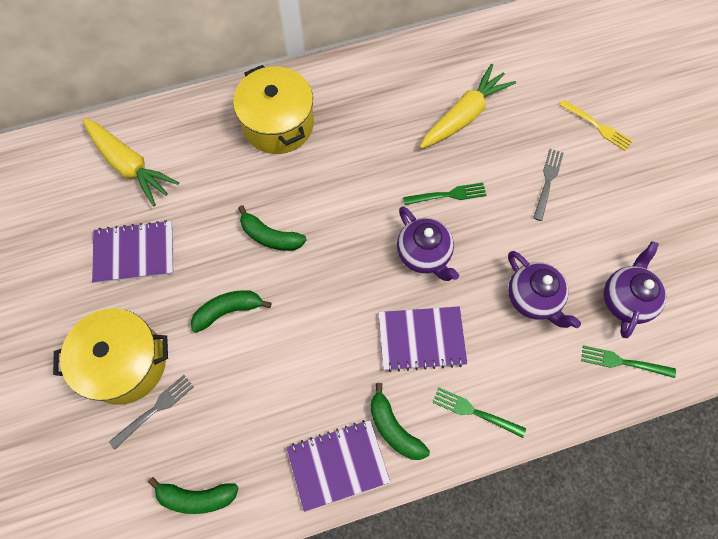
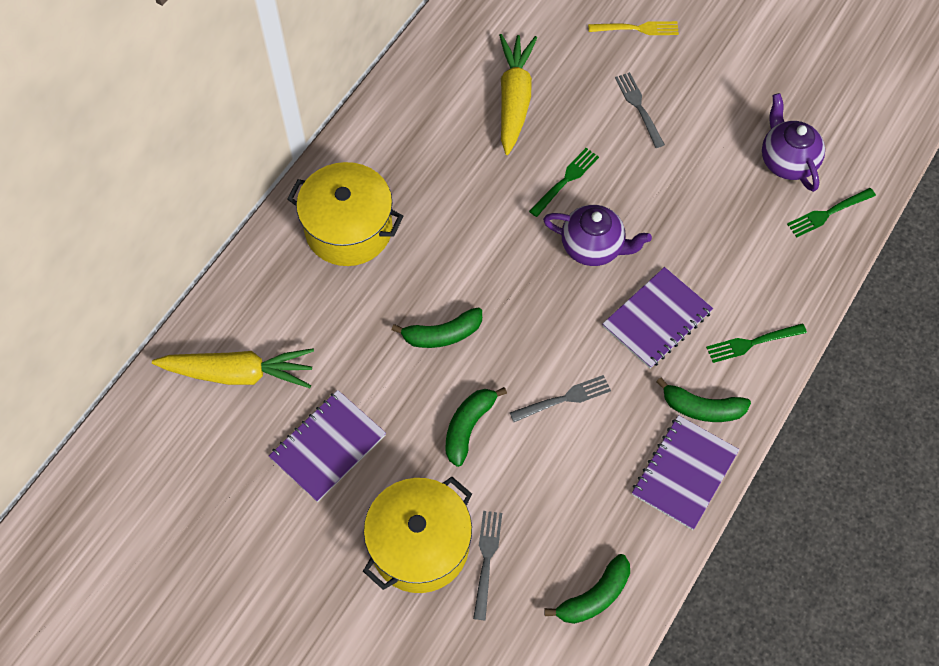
camera: 40 degrees left, 5 degrees down
(306, 343) = (564, 399): none -> grey fork
(533, 298) = (715, 215): purple teapot -> none

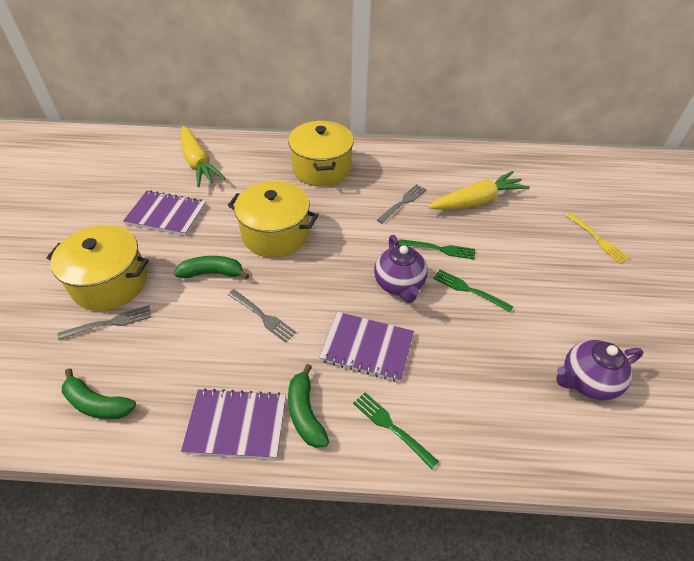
camera: 60 degrees right, 15 degrees down
(442, 334) = (275, 234): green banana -> yellow pot
(639, 107) = (536, 265): grey fork -> grey fork (403, 203)
(786, 161) = (587, 381): purple teapot -> purple teapot turned 150 degrees counterclockwise
(828, 213) = (568, 437): green fork -> green fork (469, 290)

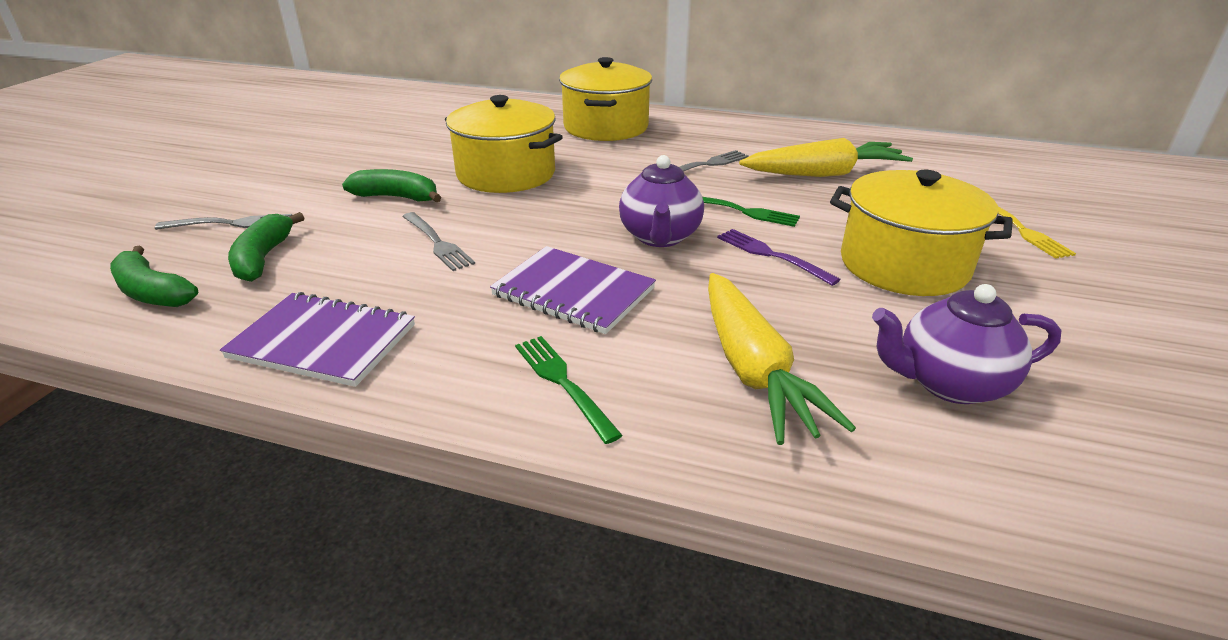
camera: 15 degrees right, 15 degrees down
(110, 283) = (260, 191): yellow pot -> yellow pot (903, 265)
(166, 214) = (375, 145): purple notebook -> none
(198, 163) = (445, 110): yellow carrot -> yellow carrot (752, 369)
(305, 413) = (434, 345): green banana -> green banana (263, 258)
(469, 290) = (771, 255): green fork -> purple fork

